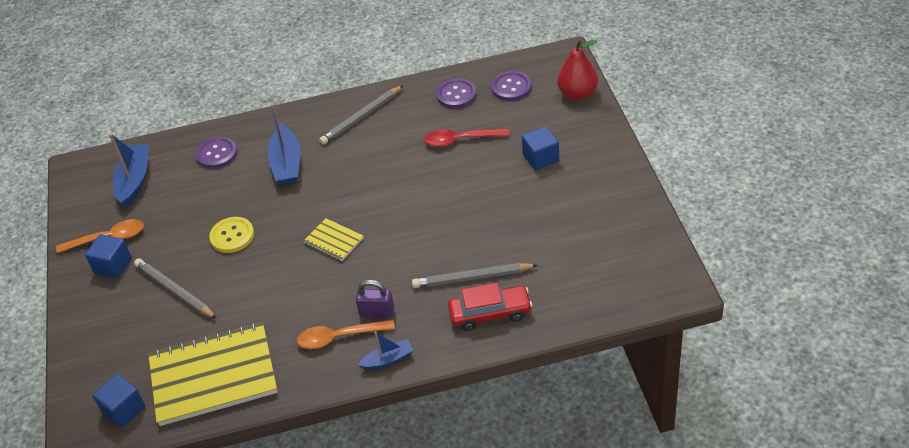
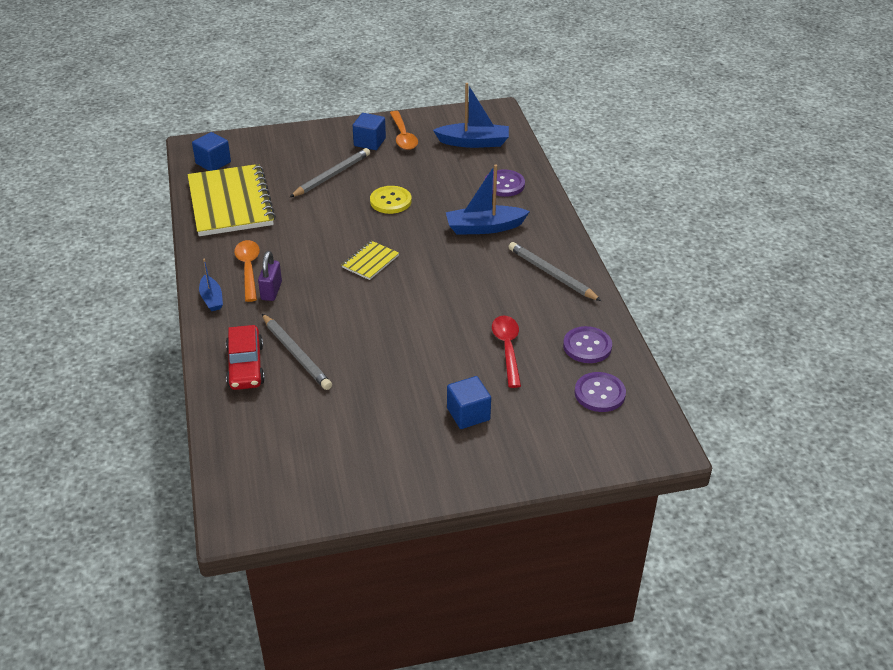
camera: 85 degrees right, 5 degrees down
(472, 278) = (296, 354): grey pencil -> grey pencil turned 150 degrees clockwise
(577, 94) = (584, 454): red pear -> none

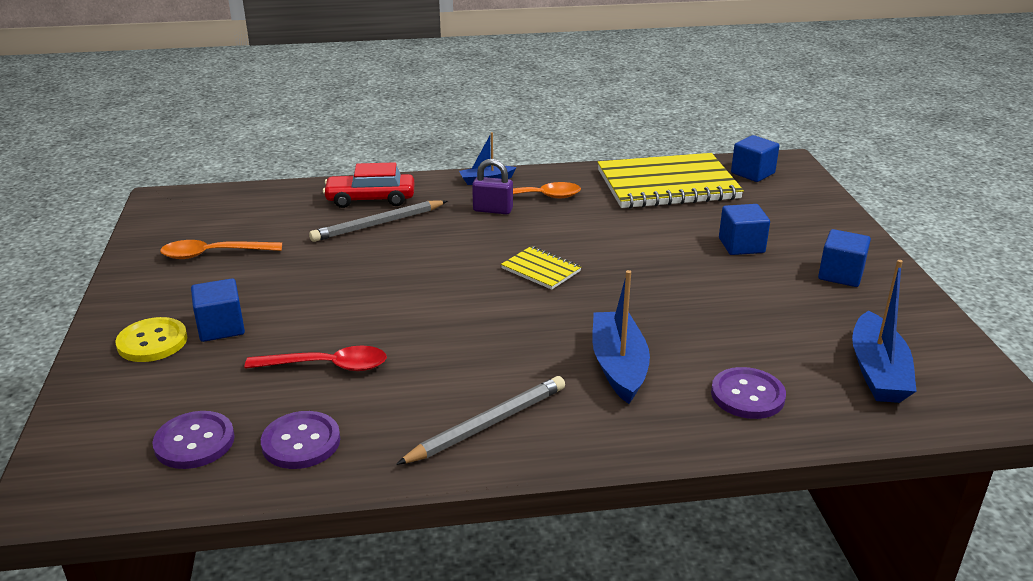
camera: 95 degrees right, 10 degrees down
(332, 175) = (741, 245): grey pencil -> blue cube
(390, 201) = (683, 288): yellow button -> yellow button (152, 342)
(403, 136) = (869, 303): orange spoon -> orange spoon (214, 254)

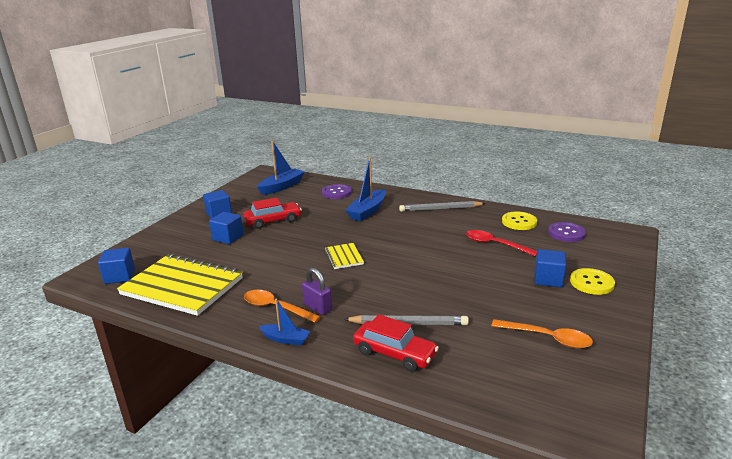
camera: 145 degrees left, 5 degrees down
(301, 442) = (519, 222): purple button -> yellow button
(736, 290) = (273, 221): none -> red car

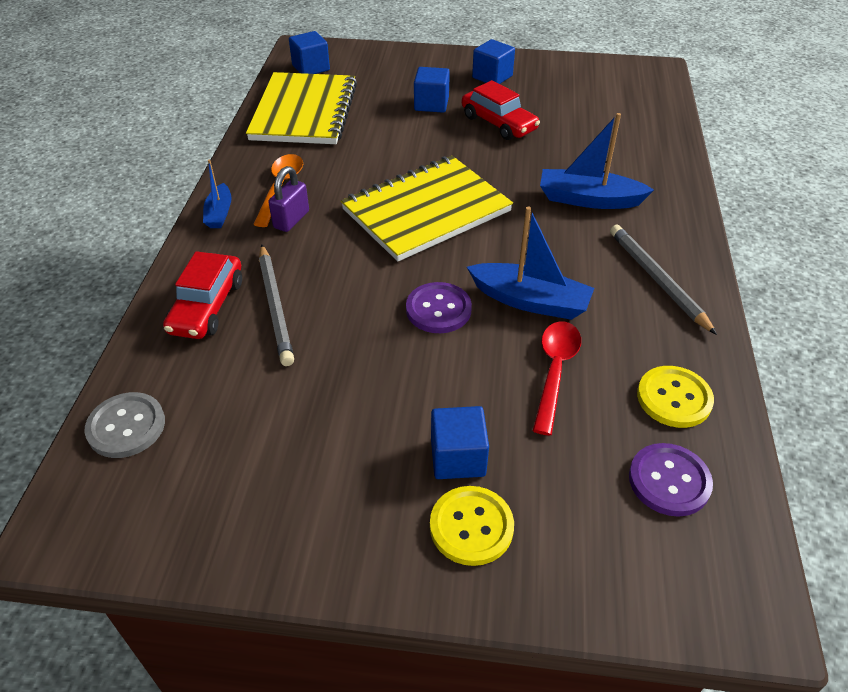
camera: 70 degrees right, 20 degrees up
(282, 187) = (615, 98): blue boat -> blue boat (530, 301)
(336, 193) = (635, 153): purple button -> purple button (438, 309)
(344, 257) = (426, 211): yellow notebook -> yellow notebook, size x2.21
(506, 399) = (126, 426): none -> grey button
(547, 338) = (273, 464): orange spoon -> none

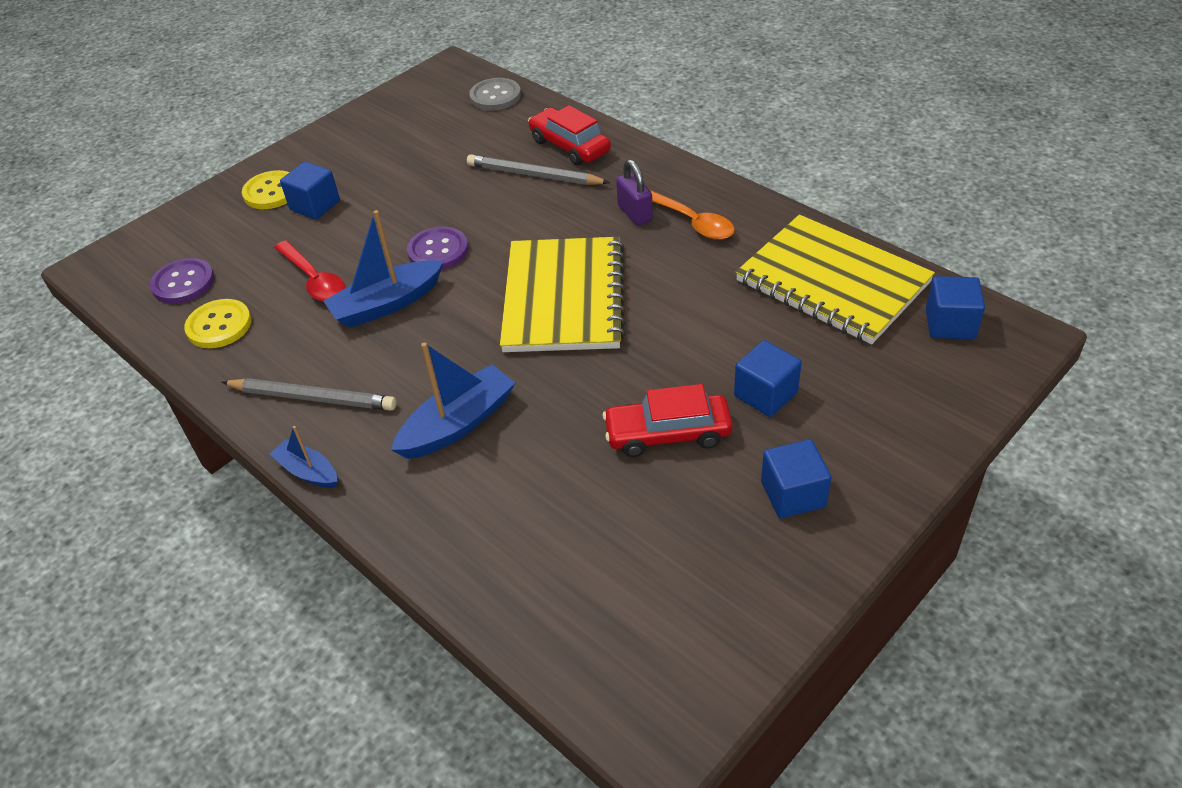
camera: 130 degrees right, 0 degrees up
(219, 213) = (684, 178): blue boat -> blue boat (308, 471)

